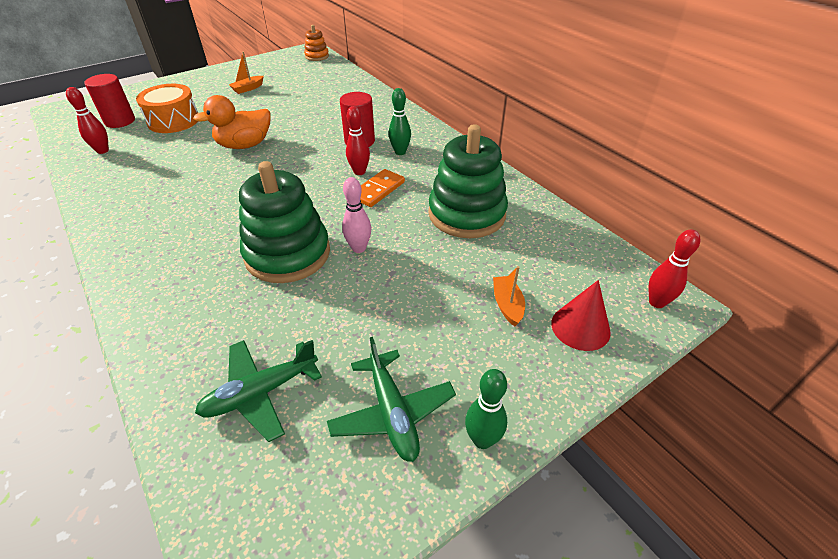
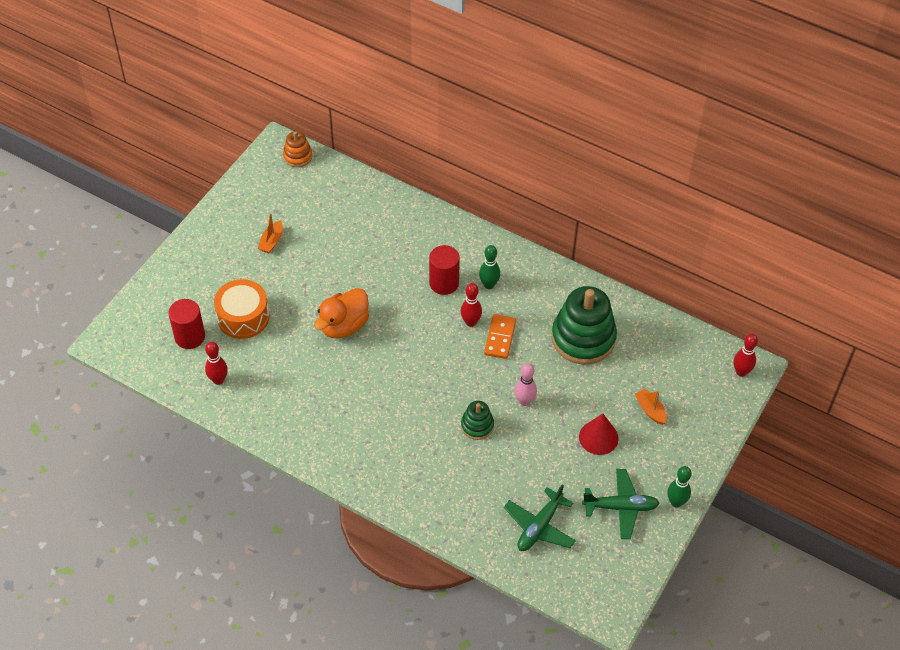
camera: 25 degrees left, 10 degrees up
(287, 254) = (477, 426): green stacking toy -> green stacking toy, size x0.49
(392, 412) = (620, 507): green plane -> green plane turned 45 degrees counterclockwise
(580, 327) = (701, 409): red cone -> red cone (598, 437)

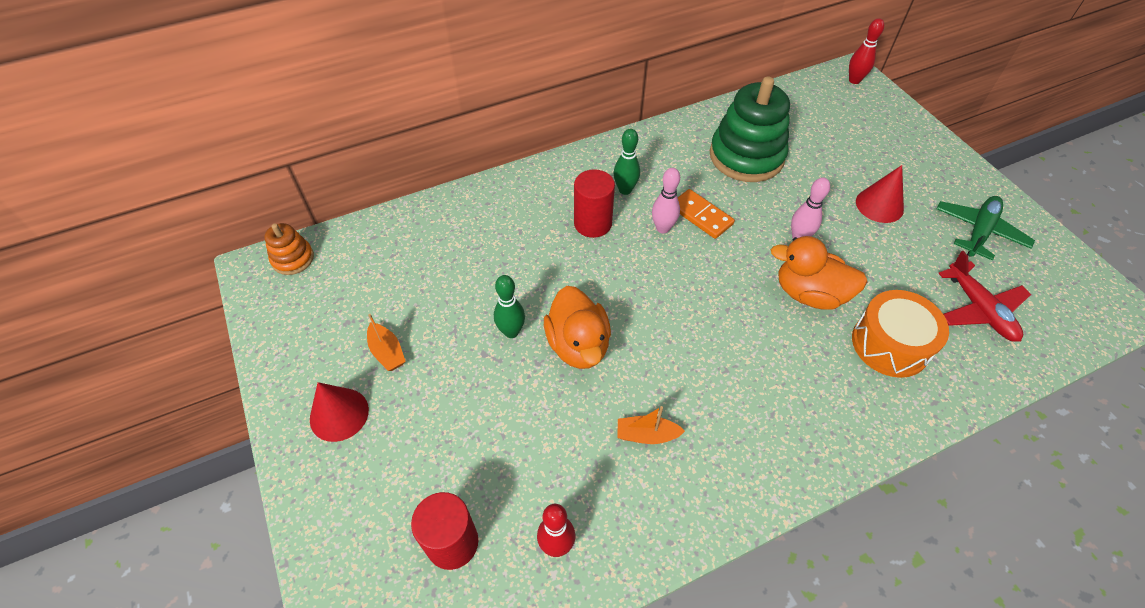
camera: 55 degrees left, 0 degrees up
(221, 246) = (339, 414): none -> red cone
(243, 317) = (475, 451): orange drum -> orange drum (890, 344)
(470, 322) = (663, 228): red bowling pin -> pink bowling pin
(477, 426) = (809, 294): green stacking toy -> orange duck
(539, 526) = (979, 309): green plane -> red plane
(650, 410) = (865, 154): orange boat -> orange boat (646, 435)
(676, 502) = (989, 190): green bowling pin -> green bowling pin (511, 332)

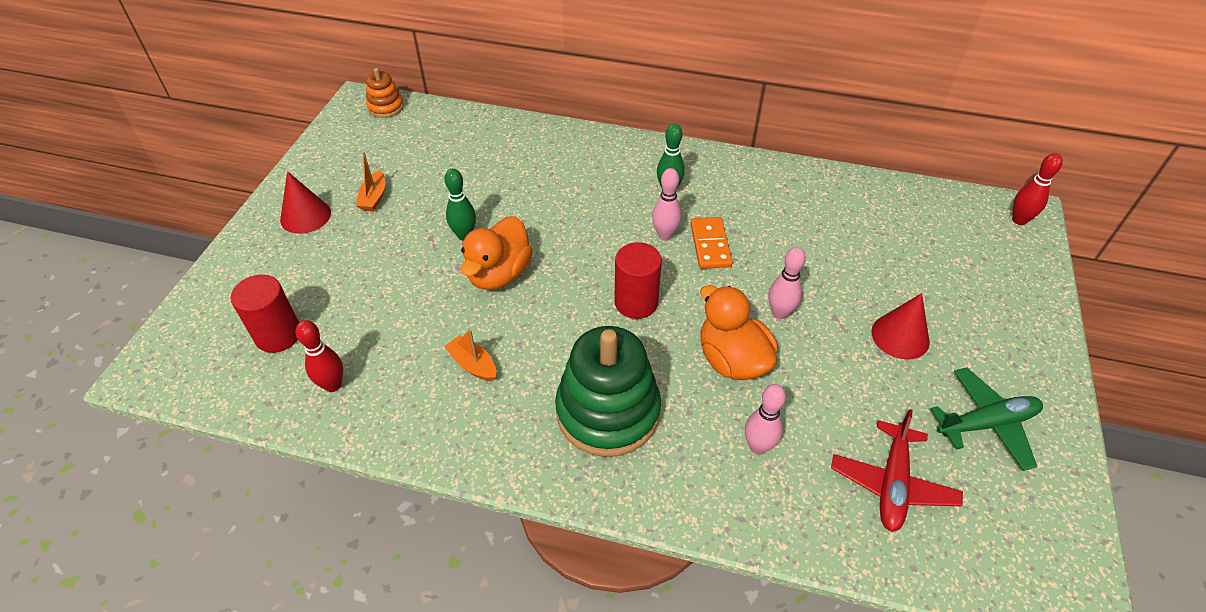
camera: 40 degrees right, 5 degrees down
(592, 223) = (612, 199): red cylinder -> red cylinder (636, 302)
(746, 156) = (812, 223): green stacking toy -> green stacking toy (608, 412)
(890, 344) = (758, 447): orange drum -> pink bowling pin

